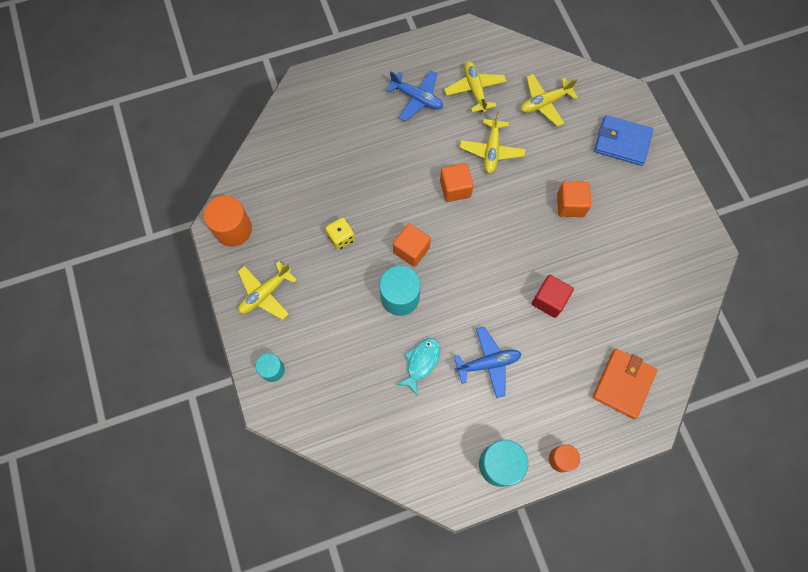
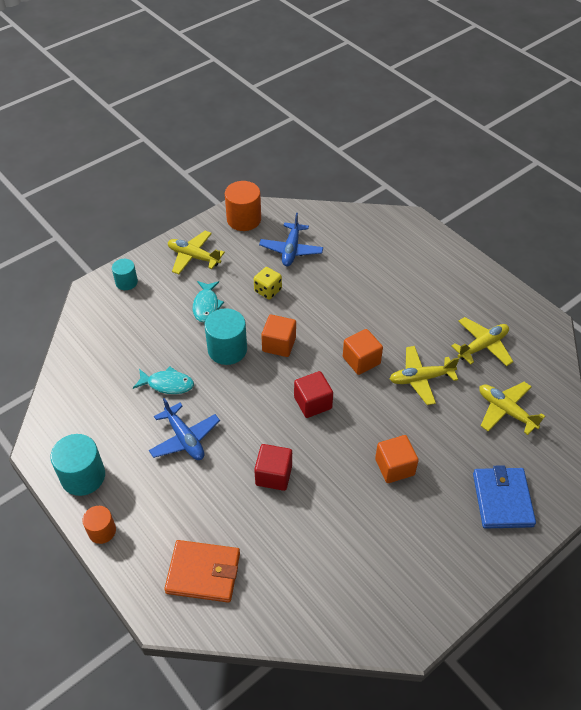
camera: 70 degrees right, 20 degrees down
(337, 300) = (206, 306): none -> turquoise fish
(417, 98) = (444, 303): blue plane -> blue plane (291, 250)
(486, 244) = (313, 403): none -> red cube

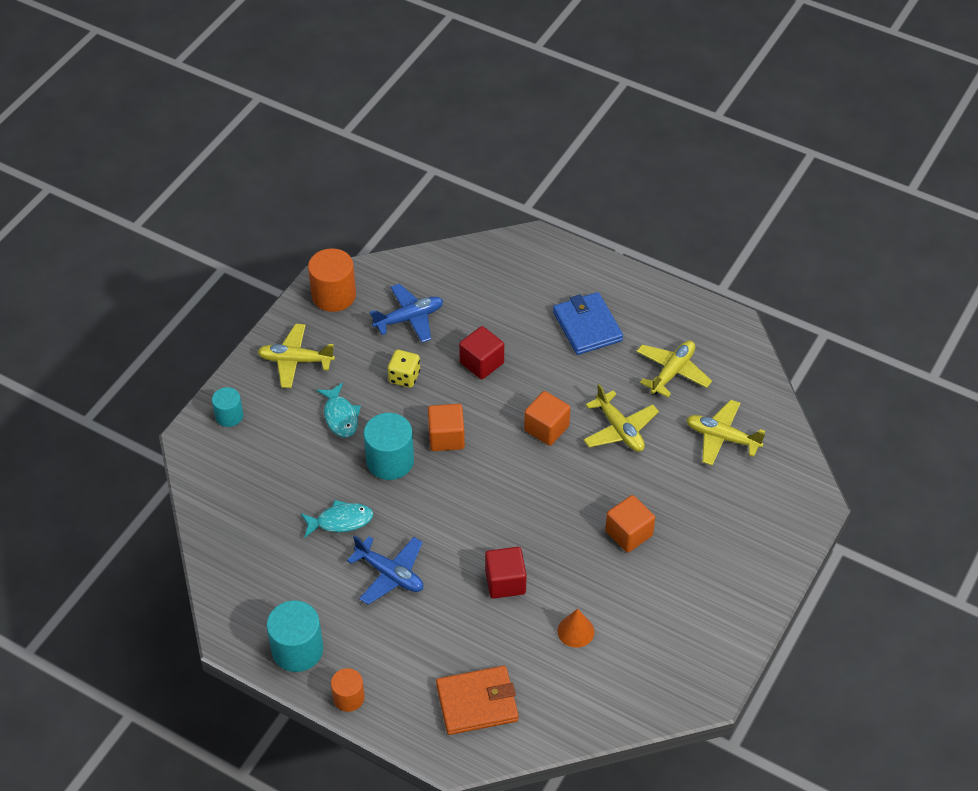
camera: 20 degrees left, 0 degrees up
(291, 250) = (409, 318): blue plane -> blue plane turned 105 degrees counterclockwise
(313, 403) = (513, 492): red cube -> red cube (482, 363)
(314, 537) = (575, 631): none -> orange cone
(421, 379) = (619, 429): yellow plane -> yellow plane turned 90 degrees counterclockwise
(502, 500) = (750, 532): blue wallet -> blue wallet (587, 326)

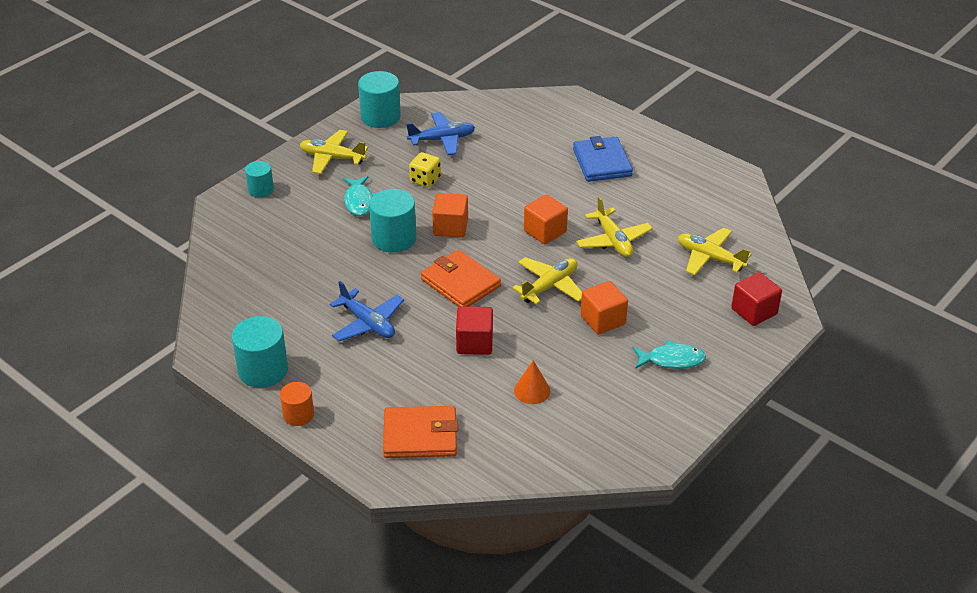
camera: 10 degrees right, 10 degrees down
(334, 295) = (380, 117): orange cylinder -> turquoise cylinder
(340, 521) = (335, 277): turquoise fish -> turquoise fish (672, 360)
(473, 508) = (460, 283): none -> orange wallet
(482, 363) = (498, 178): red cube -> red cube (754, 311)
(672, 372) = (673, 204): yellow plane -> yellow plane (549, 286)

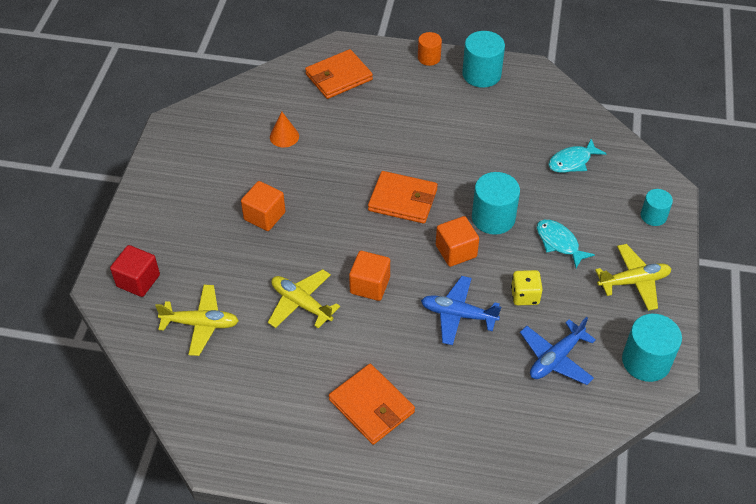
camera: 150 degrees right, 10 degrees up
(368, 323) = (444, 136): blue plane -> blue plane (458, 315)
(474, 343) = (352, 154): red cube -> none
(549, 286) = (328, 229): yellow plane -> none
(602, 162) = (371, 406): blue wallet -> orange wallet
(672, 360) = (190, 204): turquoise fish -> turquoise fish (572, 161)

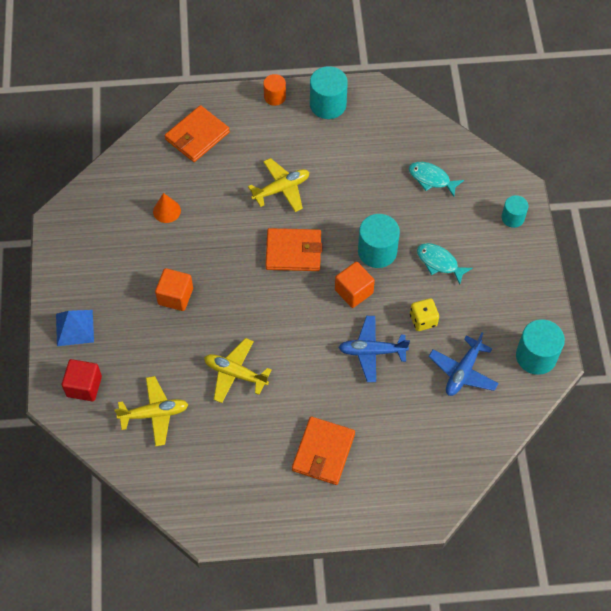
camera: 15 degrees left, 10 degrees up
(150, 223) = (74, 327): none -> blue pyramid
(370, 285) = (289, 342): orange cube -> none
(371, 406) = (323, 452): orange wallet -> orange wallet turned 75 degrees clockwise
(572, 161) = (431, 179): turquoise fish -> turquoise fish turned 75 degrees clockwise
(633, 281) = (510, 285): yellow plane -> yellow plane (281, 189)

